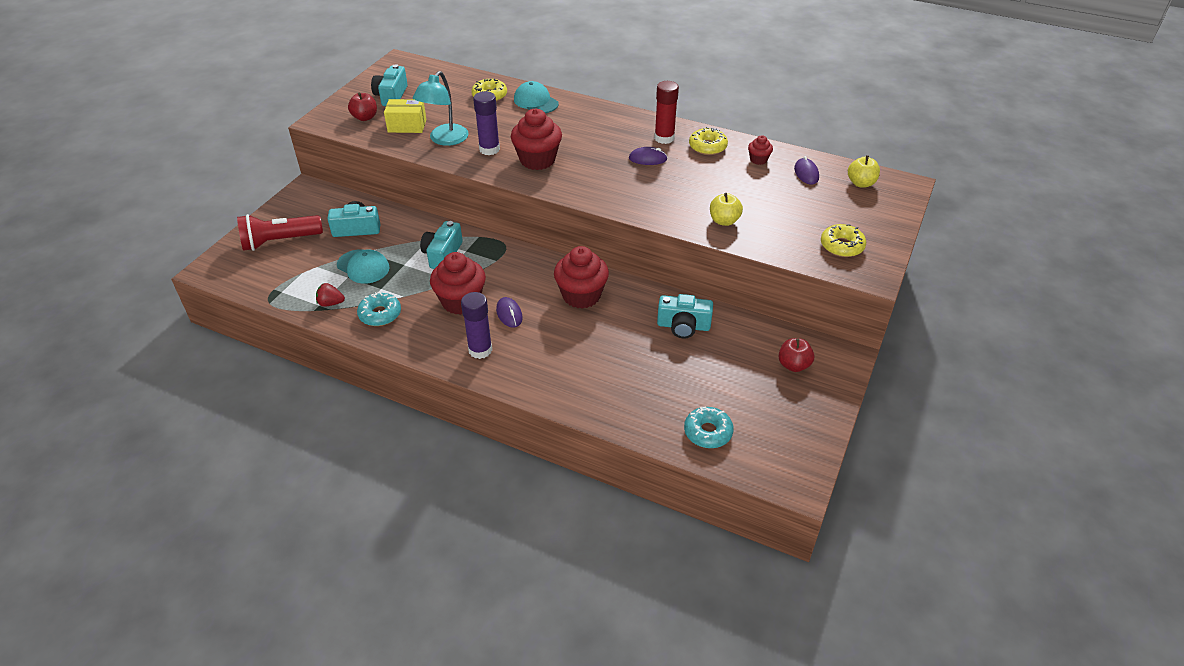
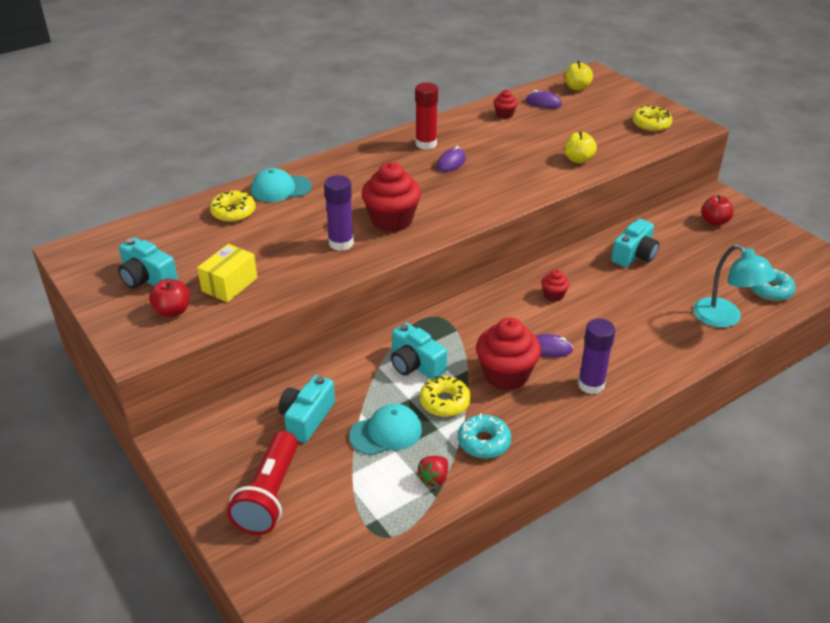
camera: 60 degrees left, 5 degrees down
(444, 140) = (289, 266): turquoise lamp -> turquoise lamp (725, 318)
(581, 296) = (553, 295): red cupcake -> red cupcake, size x0.49
(707, 147) = (461, 129): yellow donut -> yellow donut (444, 402)

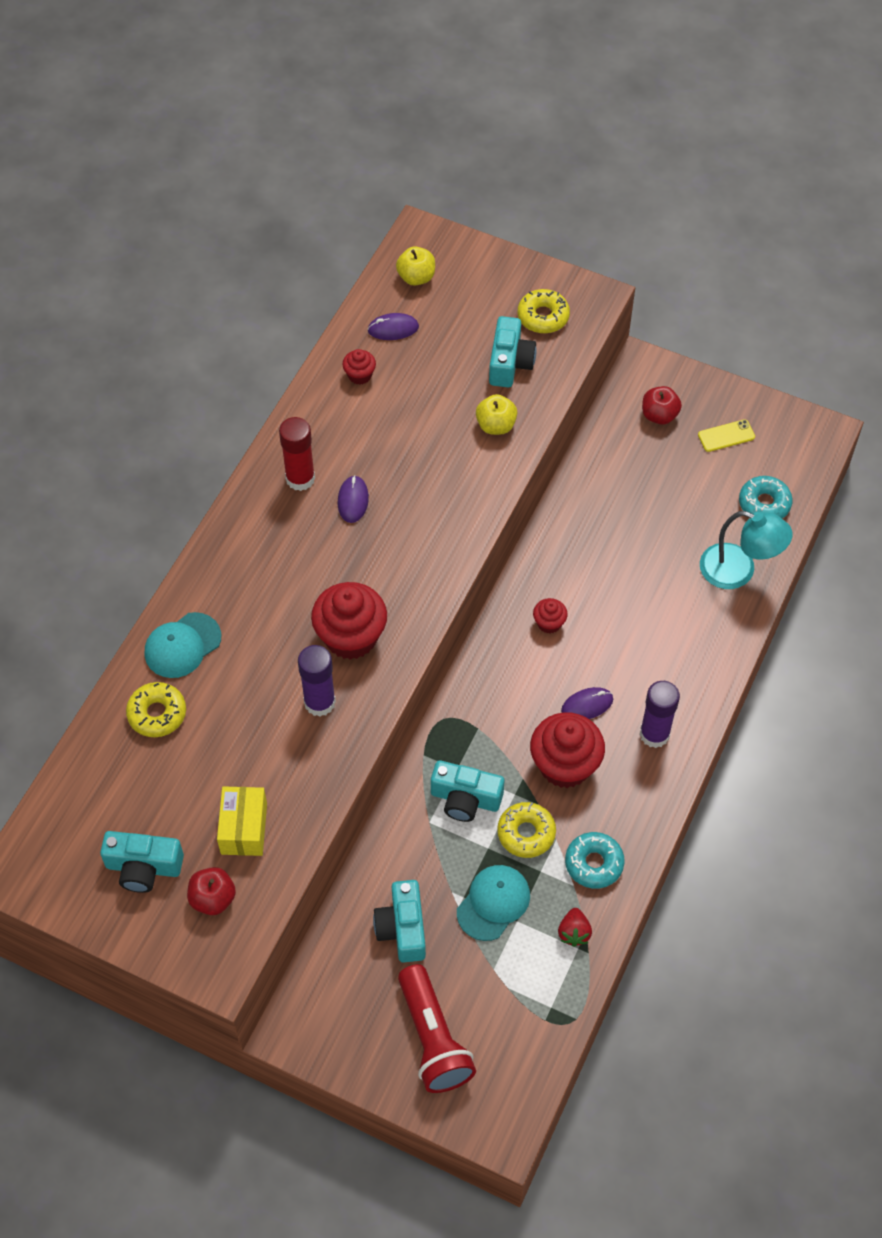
camera: 30 degrees left, 20 degrees up
(634, 255) = (601, 515): turquoise camera -> turquoise camera (510, 363)
(761, 247) = (726, 436): none -> yellow phone

